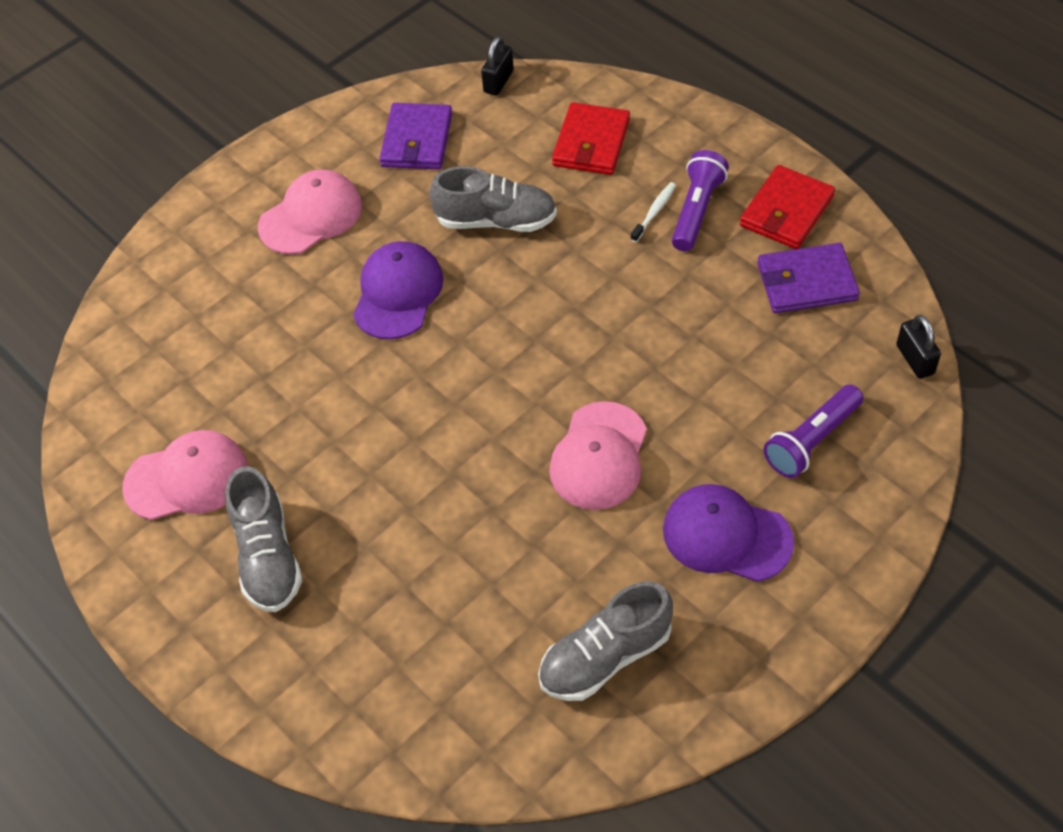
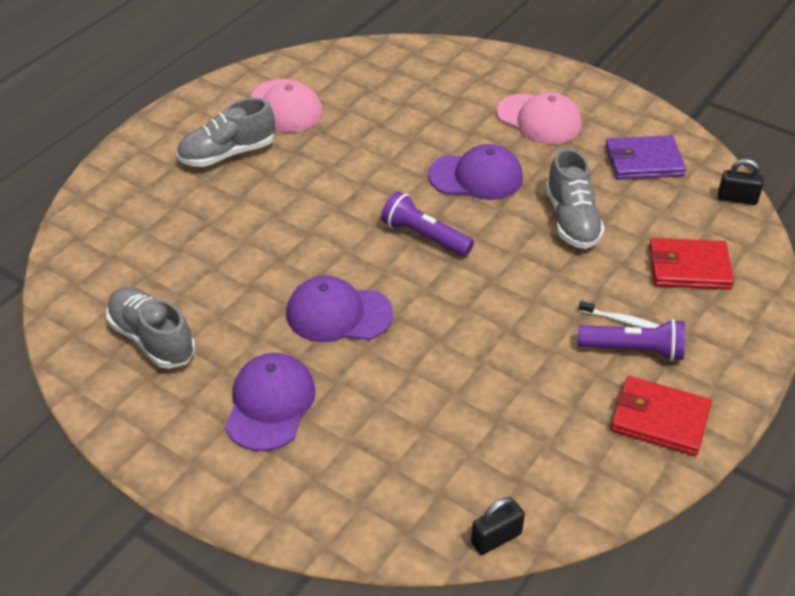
camera: 75 degrees right, 10 degrees down
(599, 456) = (338, 314): pink cap -> purple cap
(806, 282) = (571, 441): purple wallet -> none
(811, 440) = (380, 458): purple flashlight -> purple flashlight (424, 236)

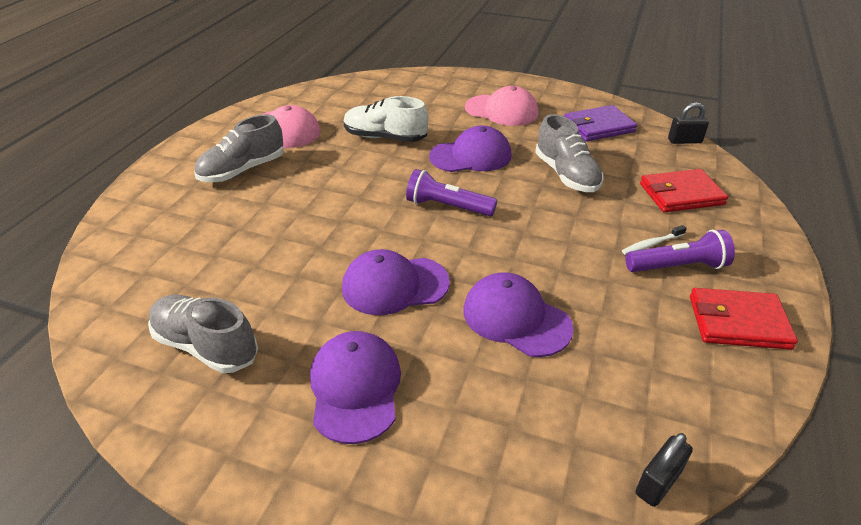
camera: 15 degrees left, 5 degrees down
(390, 136) = (385, 137): none -> white shoe
(441, 370) = (516, 318): none -> purple cap
(620, 320) = (651, 244): white toothbrush -> white toothbrush turned 150 degrees clockwise

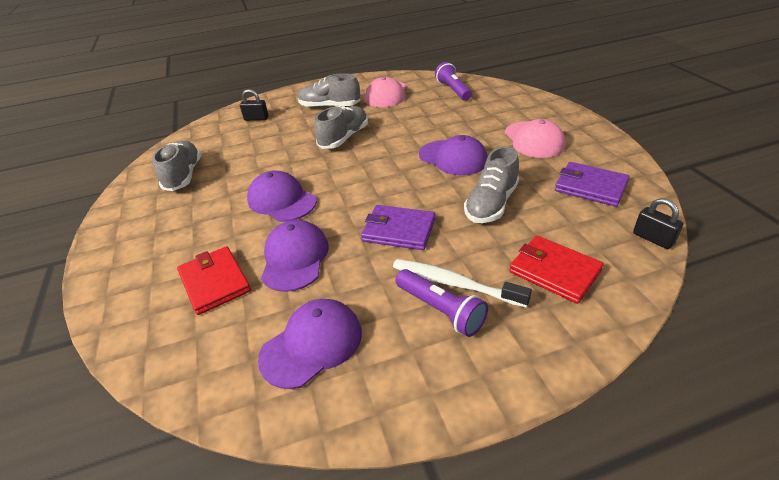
camera: 55 degrees right, 0 degrees up
(331, 192) = (344, 138): none -> grey shoe
(355, 388) = (186, 232): purple cap -> purple cap (312, 344)
(385, 137) = (425, 122): white shoe -> none
(447, 207) = (381, 179): purple flashlight -> purple flashlight (453, 90)
(546, 236) = (399, 230): none -> purple wallet
(651, 244) = (454, 284): white toothbrush -> white toothbrush, size x1.88
(658, 482) = (185, 391): black padlock -> black padlock (256, 118)
(738, 322) = (403, 375): red wallet -> red wallet (215, 282)

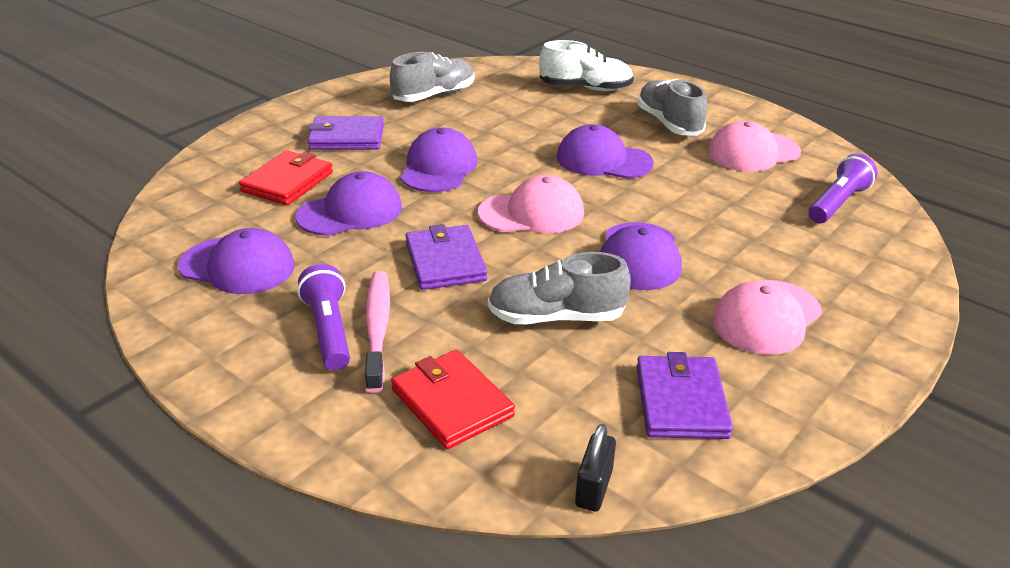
camera: 55 degrees right, 5 degrees down
(187, 232) = (346, 137): none -> purple wallet
(256, 118) = (585, 88): black padlock -> white shoe
(344, 138) = (603, 160): grey shoe -> purple cap
(375, 180) = (532, 213): none -> pink cap
(441, 310) = (329, 331): purple flashlight -> purple flashlight turned 150 degrees clockwise
(454, 284) = (377, 328): white toothbrush -> pink toothbrush
(554, 271) = (452, 403): red wallet -> red wallet turned 45 degrees counterclockwise

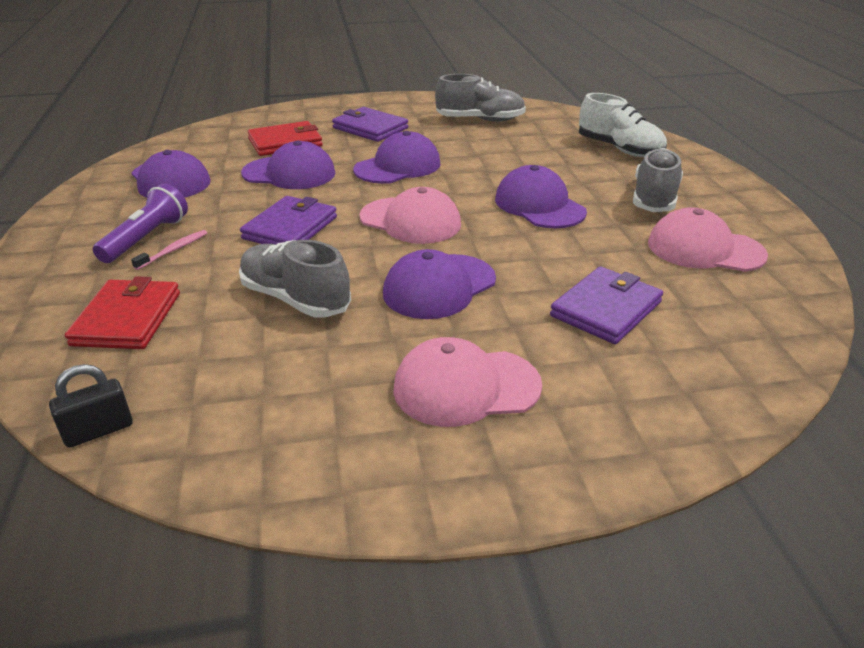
camera: 40 degrees right, 0 degrees up
(377, 328) = (173, 250): pink toothbrush -> pink toothbrush, size x0.53
(681, 401) = (271, 410): purple wallet -> purple wallet (606, 309)
(837, 203) = (727, 327): purple flashlight -> none

